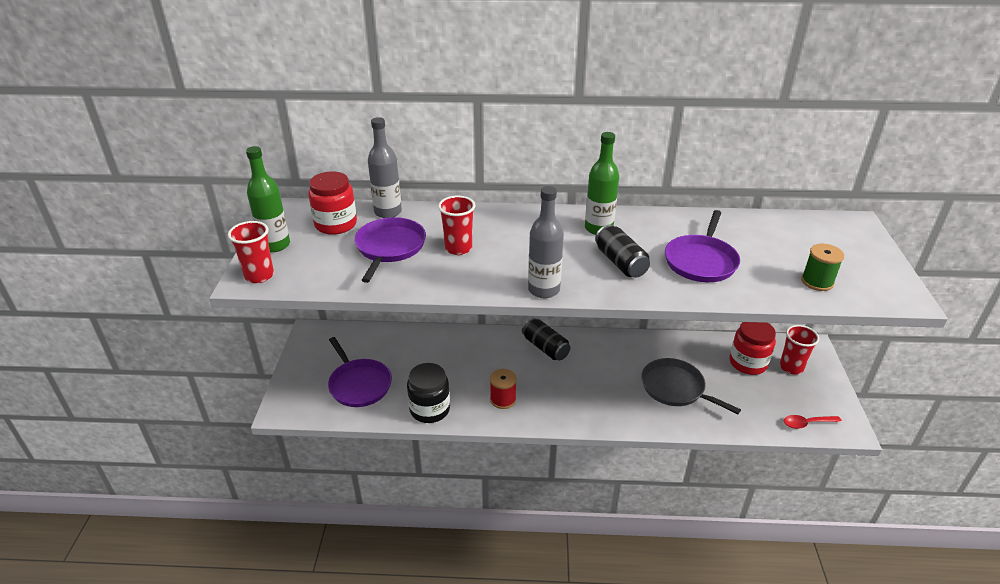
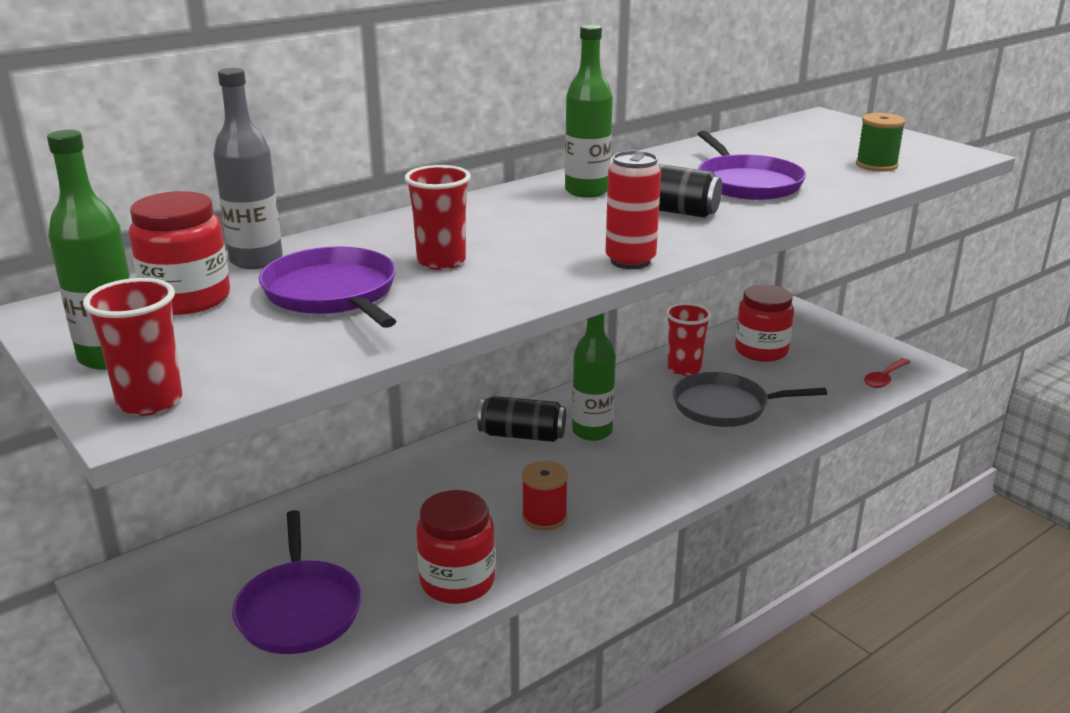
camera: 40 degrees left, 10 degrees down
(359, 384) = (299, 609): purple pan -> purple pan turned 60 degrees clockwise
(430, 409) = (457, 581): black jar -> red jar
(543, 290) = (630, 261): grey bottle -> red can
(582, 364) = (592, 431): none -> green bottle
(791, 367) = (804, 337): red cup -> red cup (684, 369)

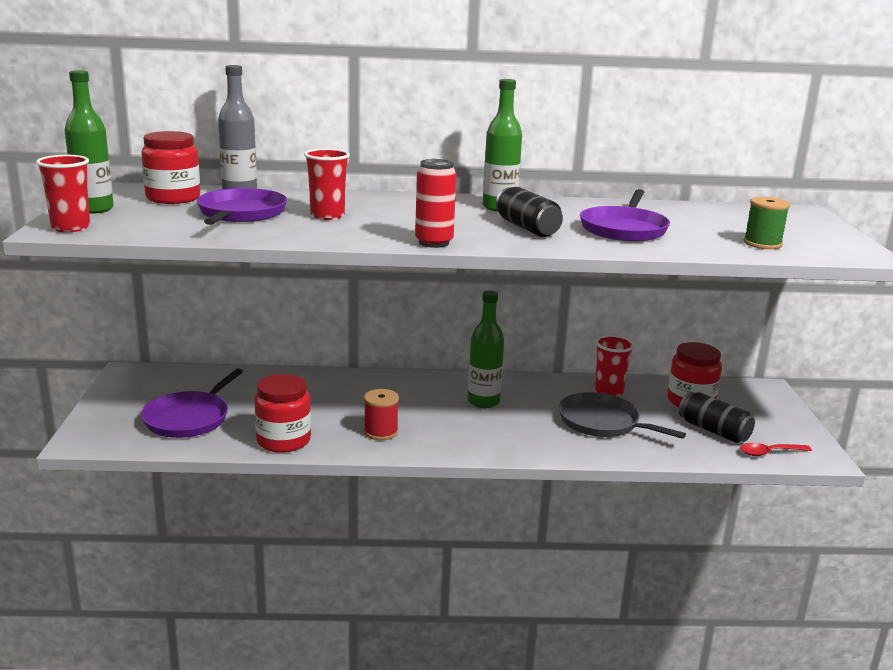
camera: 35 degrees right, 5 degrees down
(522, 435) = (435, 387): black can -> black can (713, 431)

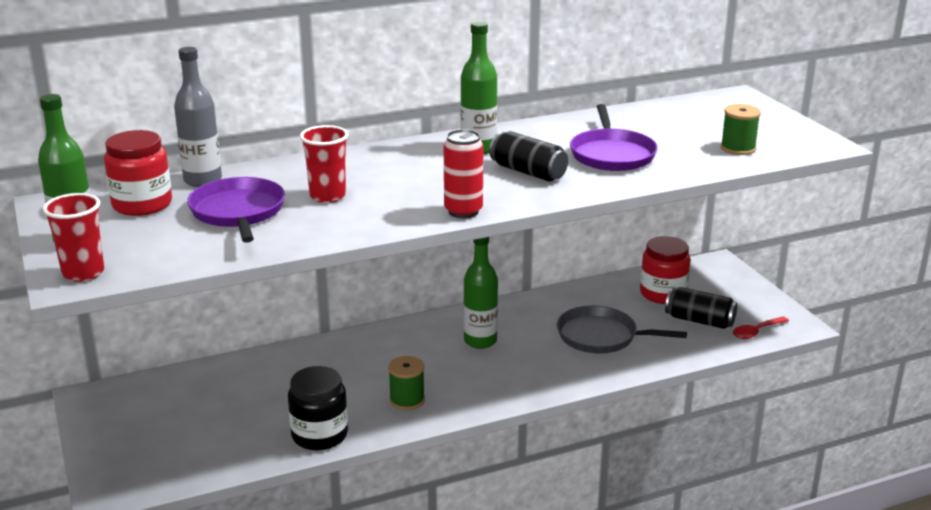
camera: 20 degrees left, 5 degrees up
(189, 418) = (202, 435): purple pan -> none
(283, 440) = (319, 435): red jar -> black jar
(381, 432) = (407, 400): red spool -> green spool
(608, 391) = (586, 300): red cup -> none

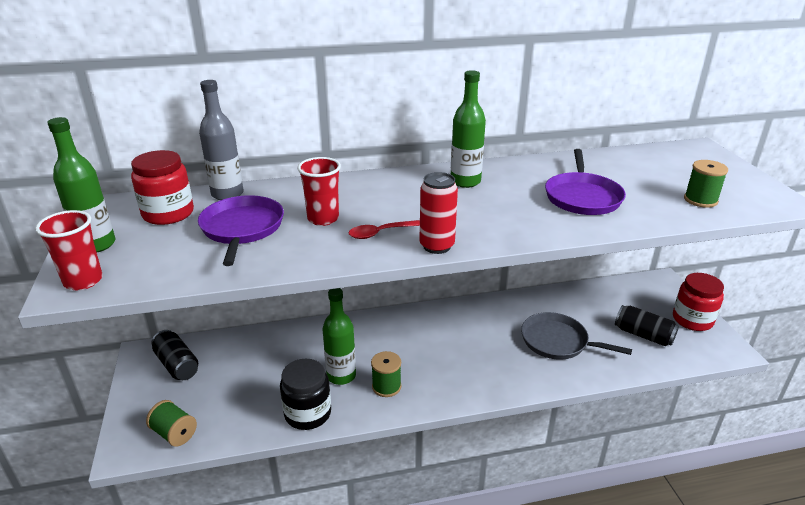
camera: 10 degrees right, 5 degrees up
(163, 471) = (174, 433): none -> green spool
(480, 341) = (457, 334): green bottle -> green bottle (341, 376)
(528, 172) = (504, 209): black can -> black can (177, 365)
(663, 294) = (614, 305): red jar -> red jar (692, 320)
(756, 332) = (693, 352): red spoon -> red spoon (380, 233)

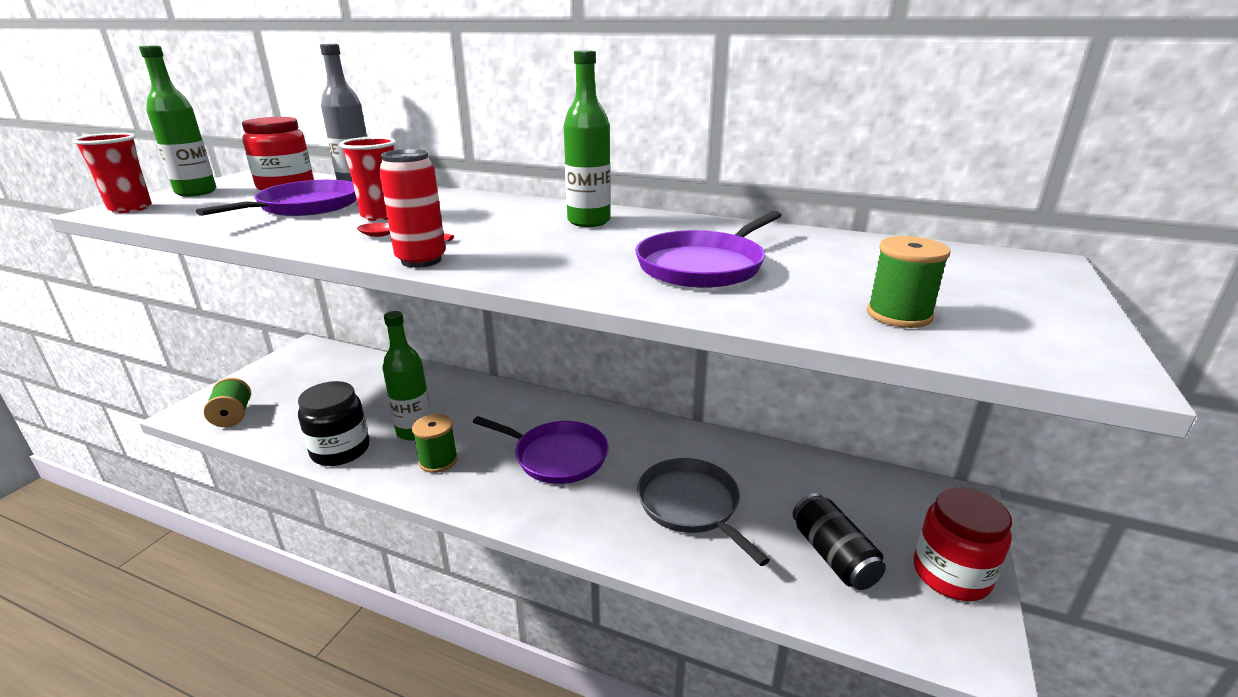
camera: 35 degrees right, 5 degrees down
(177, 365) = (313, 365): black can -> none
(454, 348) = (557, 456): none -> purple pan

